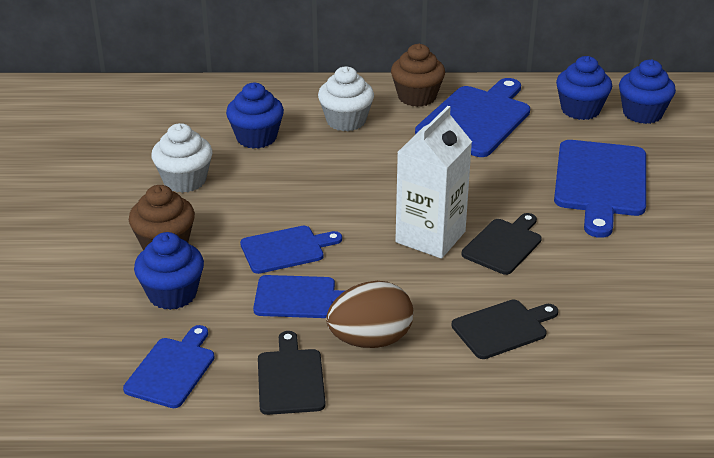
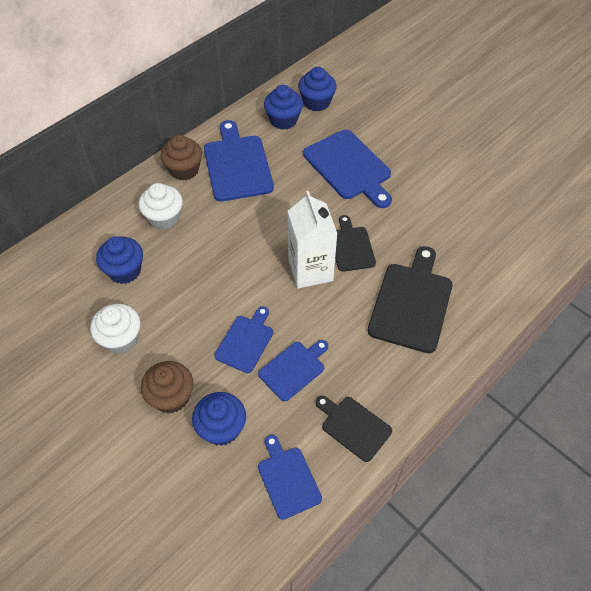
camera: 45 degrees left, 20 degrees up
(370, 340) = (361, 365): brown egg -> none
(503, 328) = (411, 303): black cutting board -> black cutting board, size x1.70

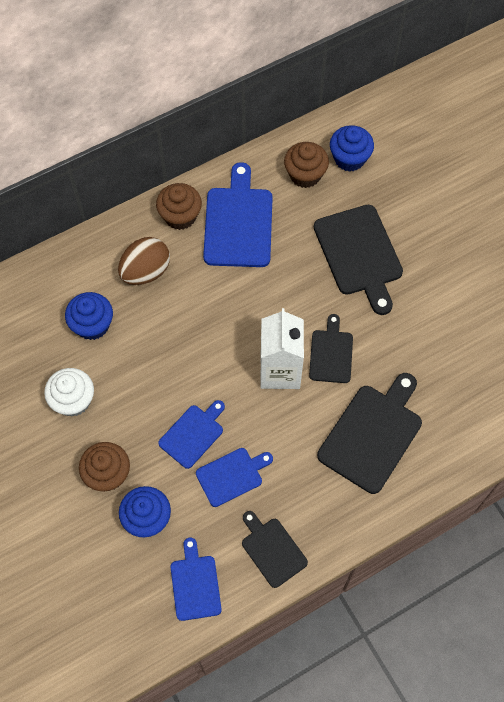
camera: 15 degrees right, 10 degrees up
(164, 218) = (146, 271): white cupcake -> brown egg
(283, 120) = (305, 175): blue cupcake -> brown cupcake
(349, 167) = (359, 254): blue cutting board -> black cutting board

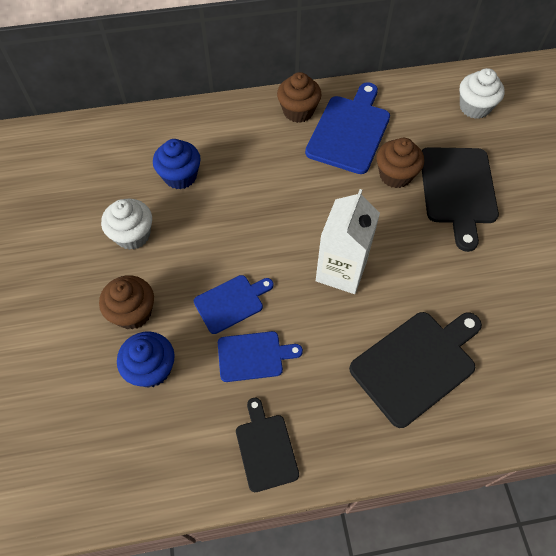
camera: 20 degrees right, 5 degrees down
(146, 271) = (248, 147): brown egg -> none
(195, 584) = (170, 455): blue cutting board -> none
(305, 175) = (427, 109): brown cupcake -> brown cupcake (395, 175)
(331, 353) = (399, 271): black cutting board -> none
(349, 158) = (474, 107): blue cupcake -> white cupcake

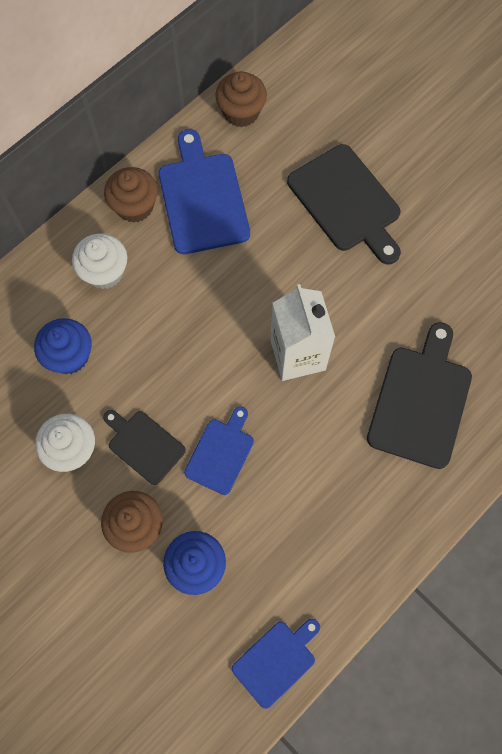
camera: 35 degrees left, 10 degrees up
(253, 356) = (279, 489): blue cutting board -> blue cutting board (276, 661)
(265, 448) = (349, 563): black cutting board -> black cutting board (144, 445)
(395, 175) = (279, 222): brown cupcake -> brown cupcake (241, 112)
(474, 107) = (304, 98): white cupcake -> white cupcake (104, 272)

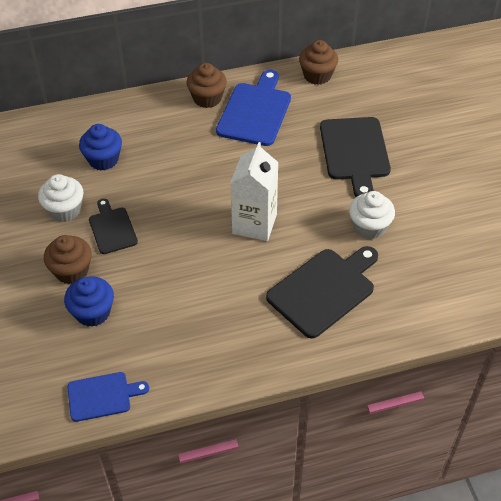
camera: 30 degrees right, 20 degrees down
(104, 272) = (161, 125): white cupcake -> white cupcake (369, 227)
(221, 453) = (159, 256): blue cutting board -> none

